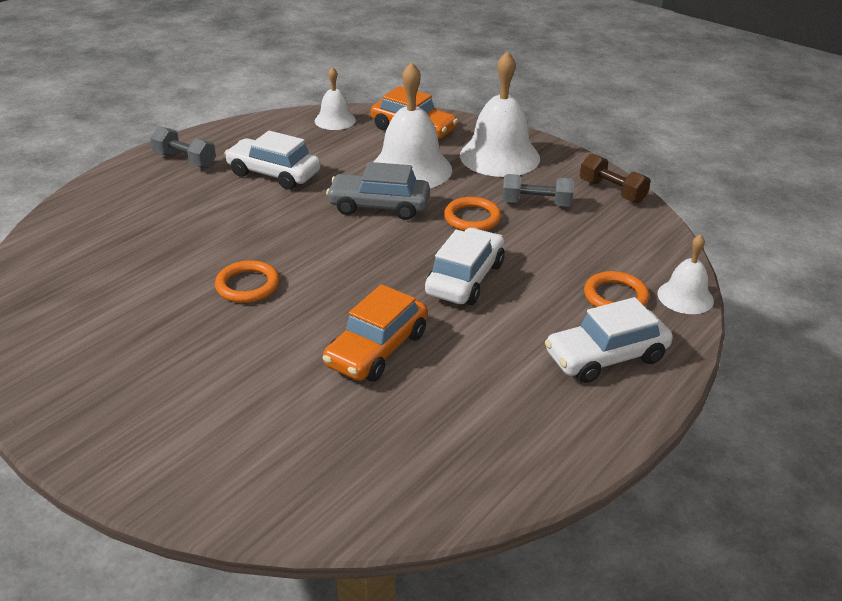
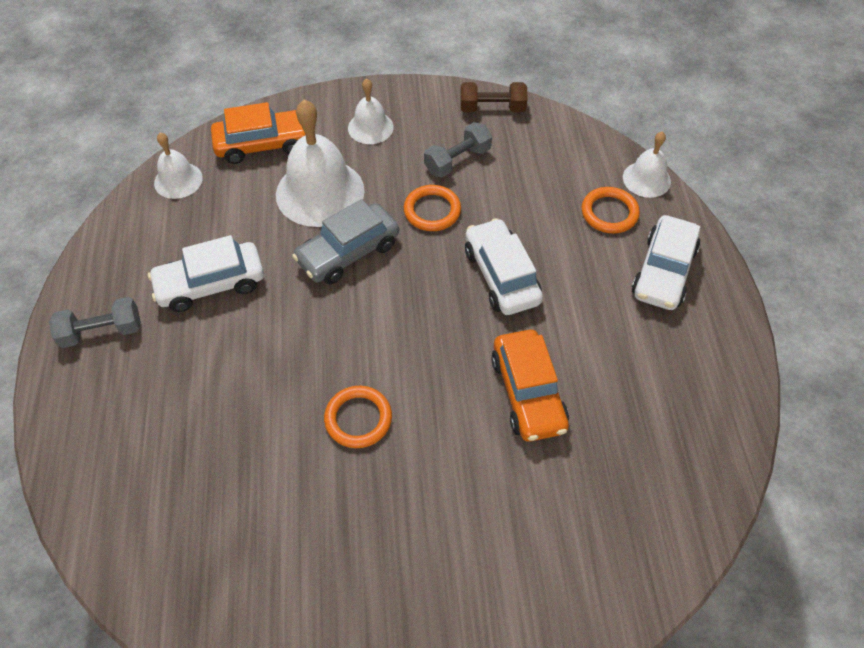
camera: 45 degrees left, 20 degrees up
(499, 156) = (370, 127): white bell -> white bell, size x0.55

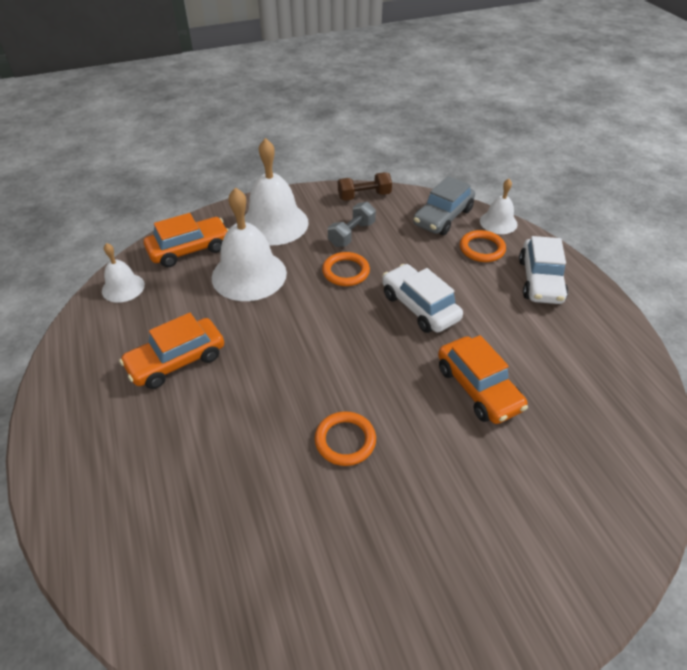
camera: 15 degrees left, 10 degrees down
(102, 331) = (84, 420): grey dumbbell -> none
(211, 284) = (176, 361): white car -> orange car
(348, 252) = (288, 314): grey car -> grey car (443, 217)
(370, 127) = (274, 223): white bell -> white bell, size x1.83

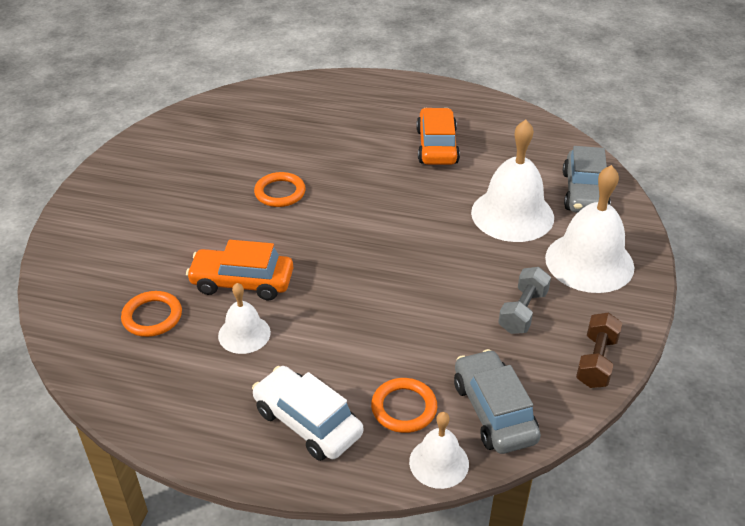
camera: 125 degrees right, 5 degrees down
(123, 287) = (554, 144): white bell -> white bell (244, 334)
(189, 249) = (584, 193): orange car -> grey car
(346, 271) = (462, 277): orange ring -> orange ring (152, 317)
(352, 234) = (523, 311): grey dumbbell -> grey dumbbell turned 45 degrees clockwise
(419, 307) = (365, 301): white car -> none

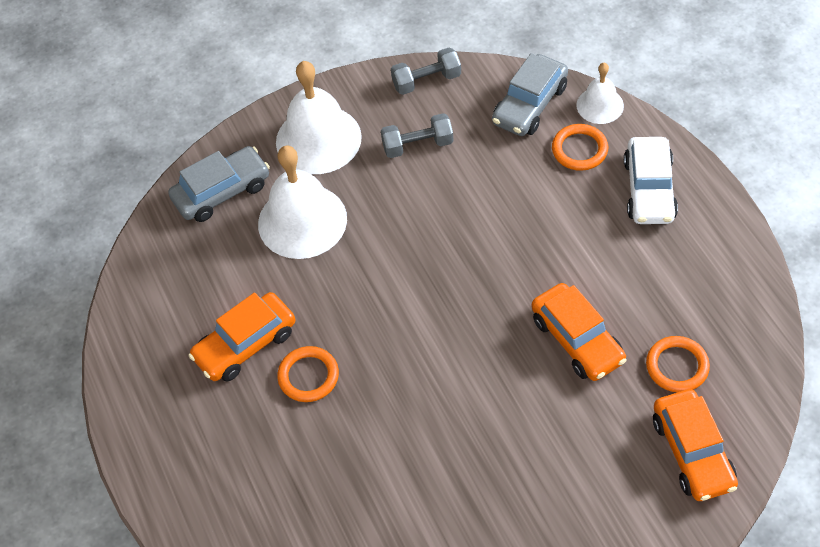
camera: 125 degrees left, 15 degrees up
(94, 279) = (692, 452): none -> orange car
(244, 334) = (623, 290): white bell -> none
(280, 192) = (441, 415): orange ring -> orange ring (308, 376)
(596, 361) = (426, 81): brown dumbbell -> grey dumbbell

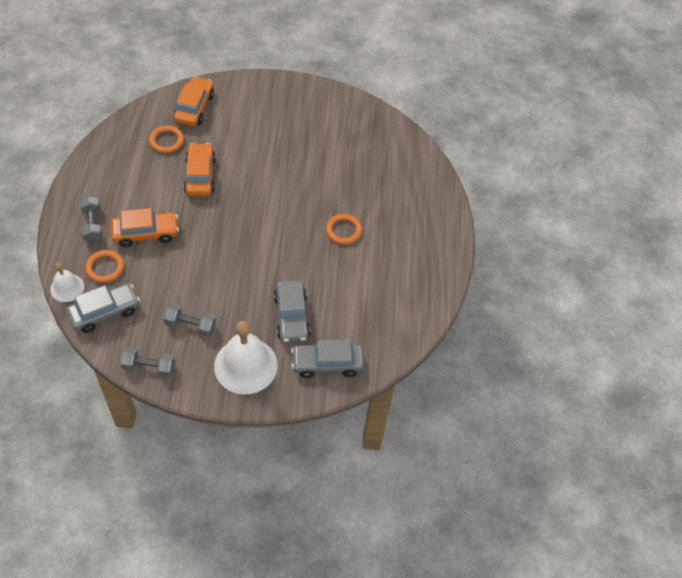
camera: 160 degrees left, 0 degrees up
(245, 344) = (366, 264): orange car -> orange car (146, 233)
(302, 221) = (291, 316): white bell -> grey car
(649, 189) = (92, 225): white car -> grey dumbbell

